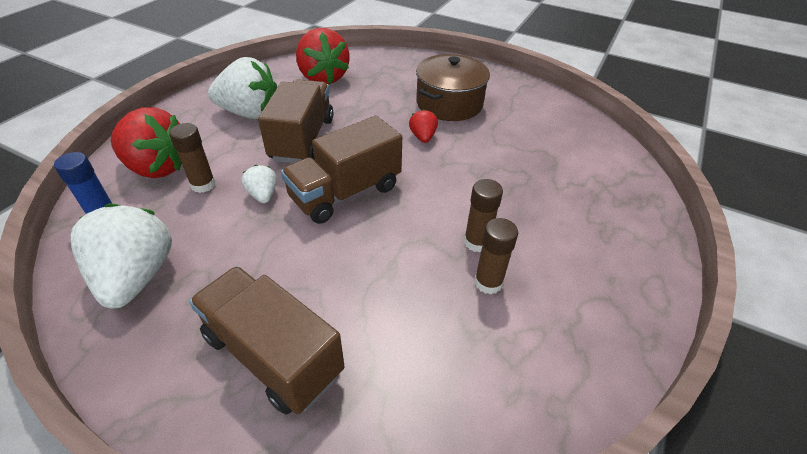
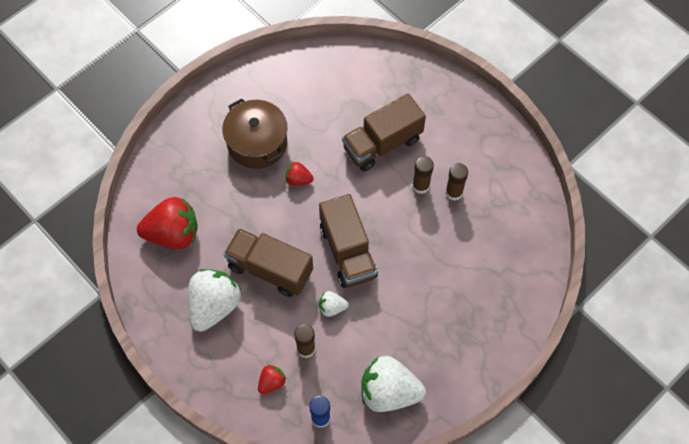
camera: 70 degrees left, 20 degrees up
(157, 167) = (271, 382): red strawberry -> red strawberry, size x0.48
(273, 354) = (469, 318): brown truck -> brown truck (382, 144)

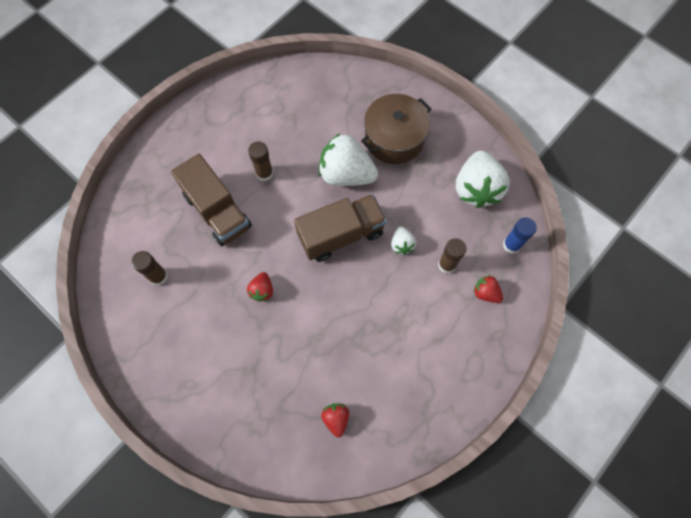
camera: 95 degrees left, 5 degrees up
(173, 234) = (336, 419): red strawberry -> red strawberry, size x0.48
(214, 306) = (414, 360): white strawberry -> white strawberry (346, 174)
(257, 143) = (218, 339): brown pot -> brown pot (394, 138)
(270, 269) = (367, 308): brown truck -> none
(454, 192) = (270, 144): brown glue stick -> brown glue stick (158, 276)

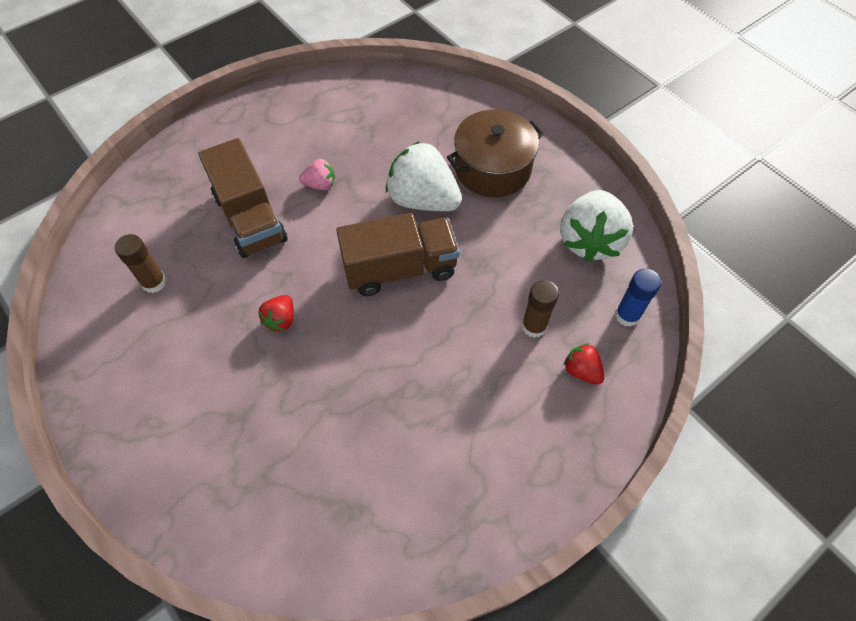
camera: 10 degrees right, 10 degrees down
(264, 173) = (320, 184): brown glue stick -> pink strawberry
(336, 419) = (338, 504): red strawberry -> none
(401, 244) = (477, 292): white strawberry -> none

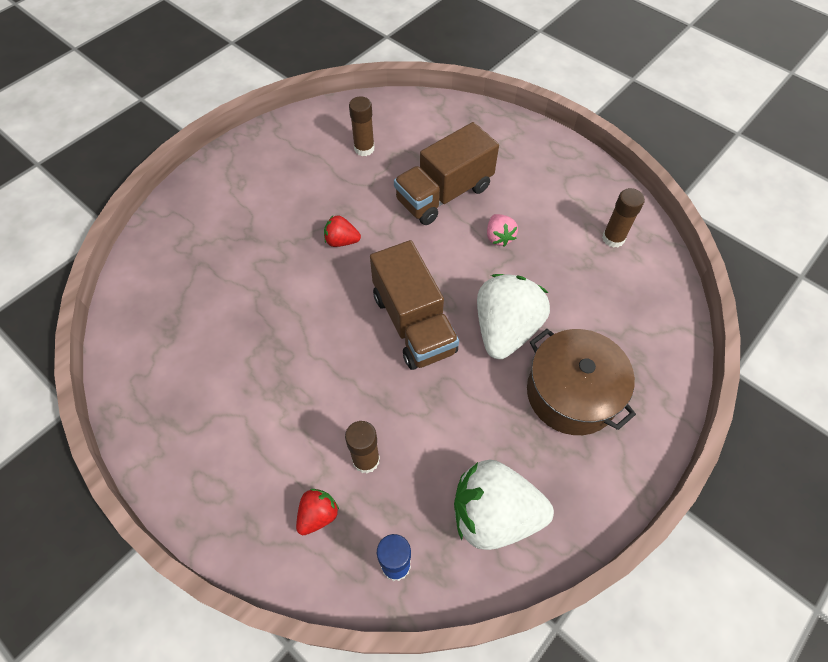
camera: 80 degrees right, 0 degrees up
(348, 105) = (613, 238): none -> brown glue stick

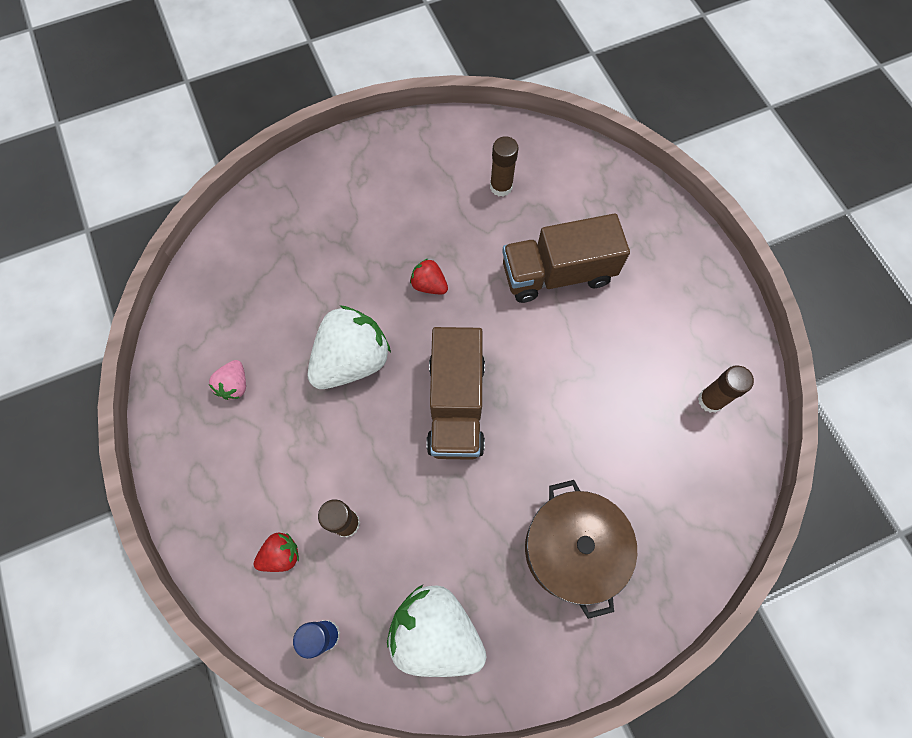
camera: 25 degrees right, 10 degrees up
(499, 237) = (589, 347): pink strawberry -> pink strawberry (234, 385)
(505, 329) = (543, 452): white strawberry -> white strawberry (352, 360)

